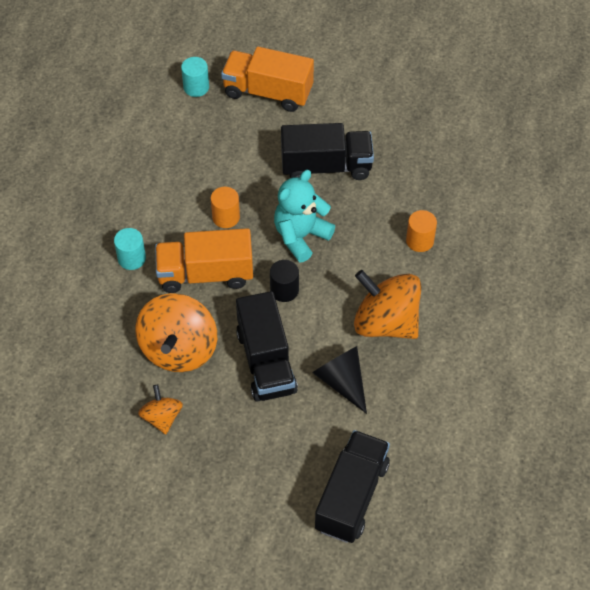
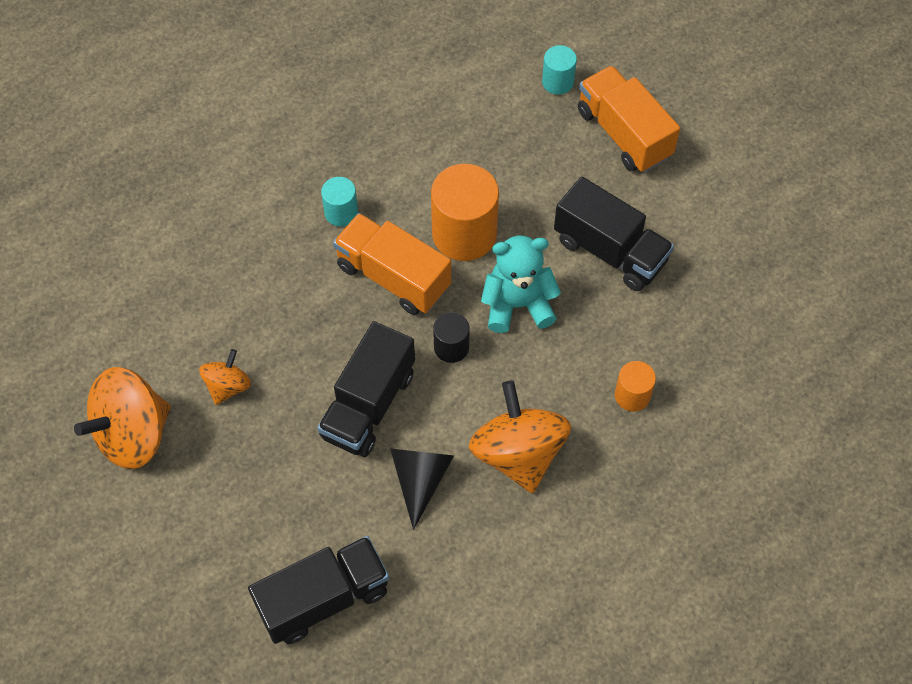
camera: 40 degrees right, 5 degrees up
(179, 349) = (302, 332): orange spinning top -> orange spinning top (133, 434)
(226, 217) = (464, 234): orange cylinder -> orange cylinder, size x1.91

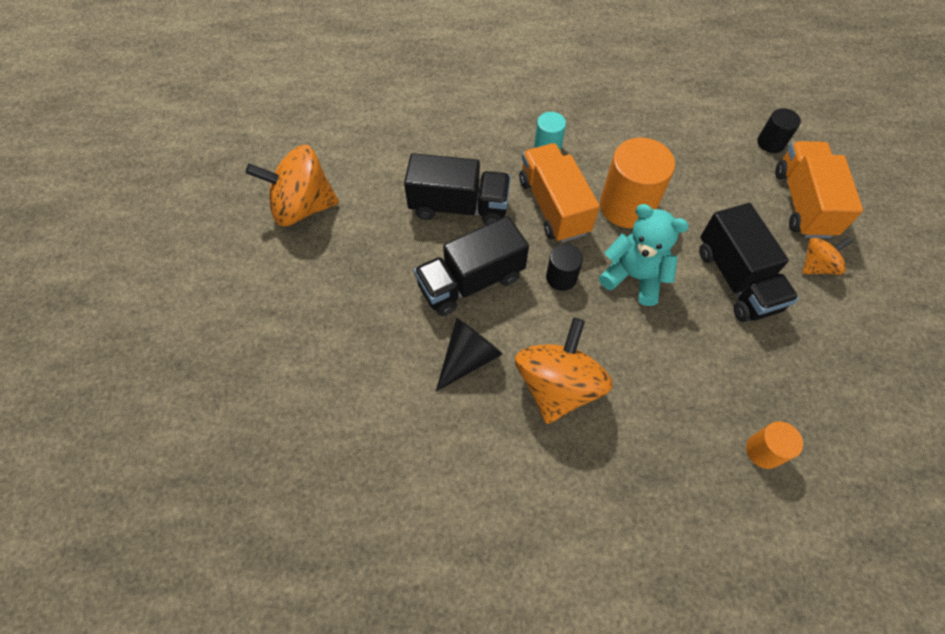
camera: 35 degrees right, 0 degrees up
(228, 386) = (386, 212): orange spinning top -> orange spinning top (816, 266)
(323, 598) = (333, 398): black truck -> black truck (459, 207)
(557, 82) = (770, 143): turquoise cylinder -> black cylinder
(632, 395) = (683, 399): orange cylinder -> orange cylinder (763, 451)

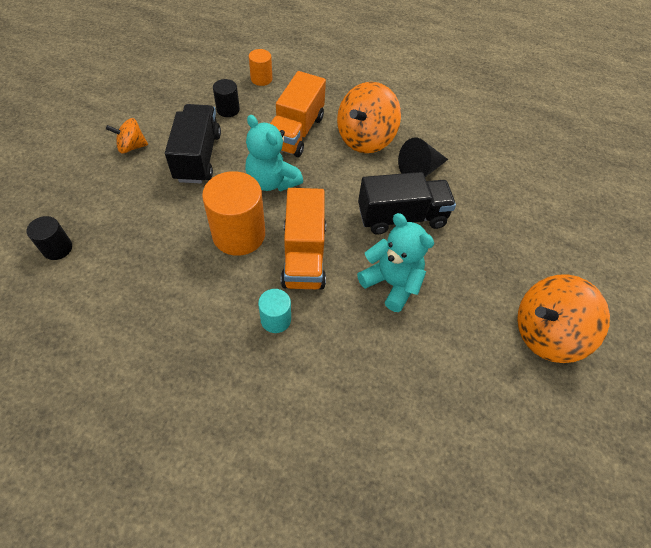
camera: 165 degrees left, 5 degrees down
(303, 207) = (545, 333): orange spinning top -> orange spinning top turned 150 degrees clockwise
(459, 207) = (391, 283): black truck -> turquoise teddy bear
(561, 277) = (328, 198): black cylinder -> black cylinder (228, 110)
(803, 203) = (91, 189): orange truck -> orange truck (296, 132)

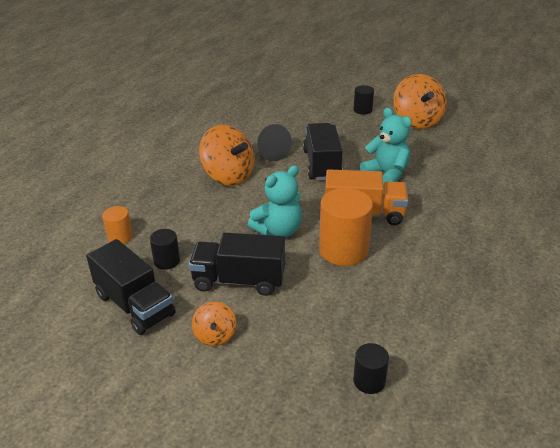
camera: 80 degrees left, 20 degrees down
(174, 98) = (135, 305): none -> black truck
(276, 319) = (429, 229): turquoise cylinder -> none
(296, 132) = (212, 215): orange truck -> none
(391, 283) = (386, 174): turquoise teddy bear -> turquoise teddy bear turned 90 degrees clockwise
(555, 264) = (362, 110): none -> black cylinder

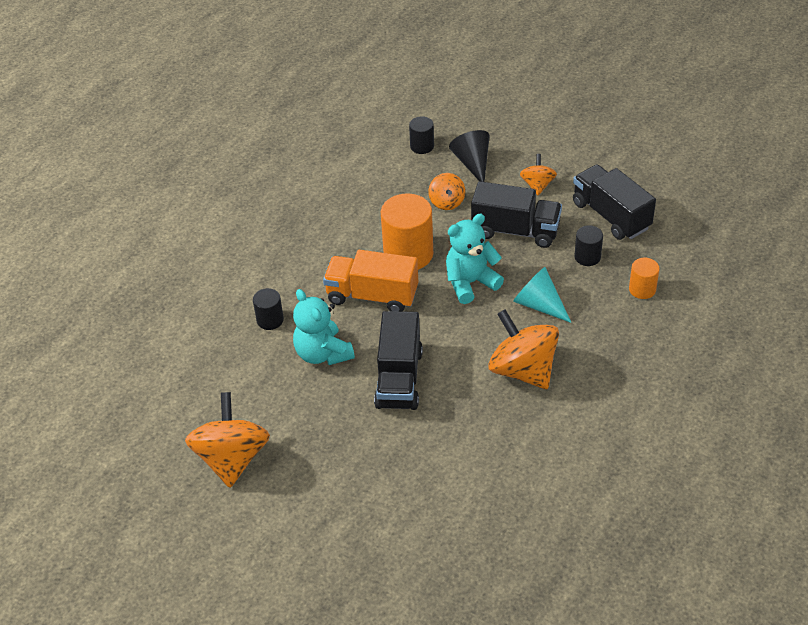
camera: 170 degrees left, 10 degrees up
(215, 218) = (539, 305): none -> turquoise cone
(270, 152) = (463, 411): black cone -> black cone (472, 163)
(318, 306) = (447, 202): none -> orange spinning top
(362, 110) = (302, 497): black cylinder -> black cylinder (270, 320)

